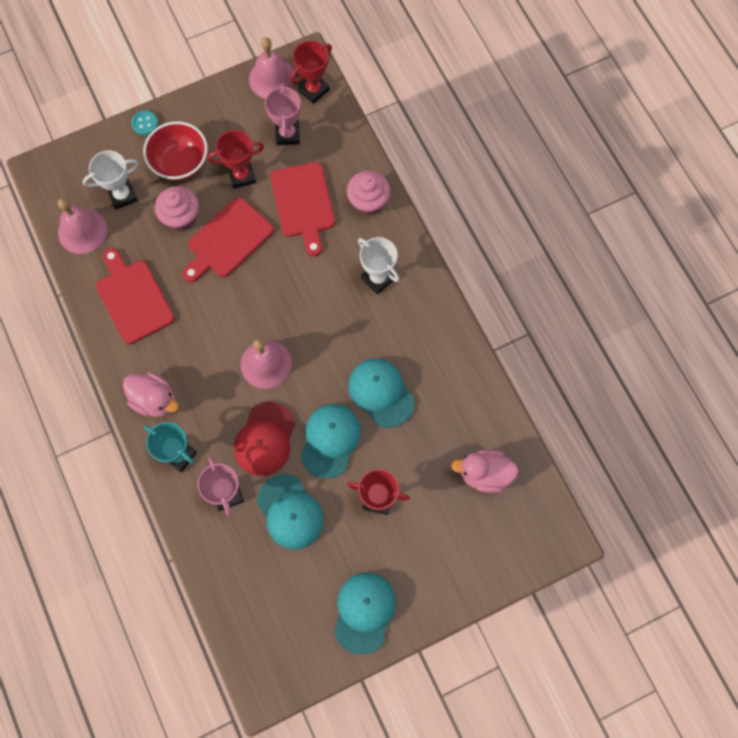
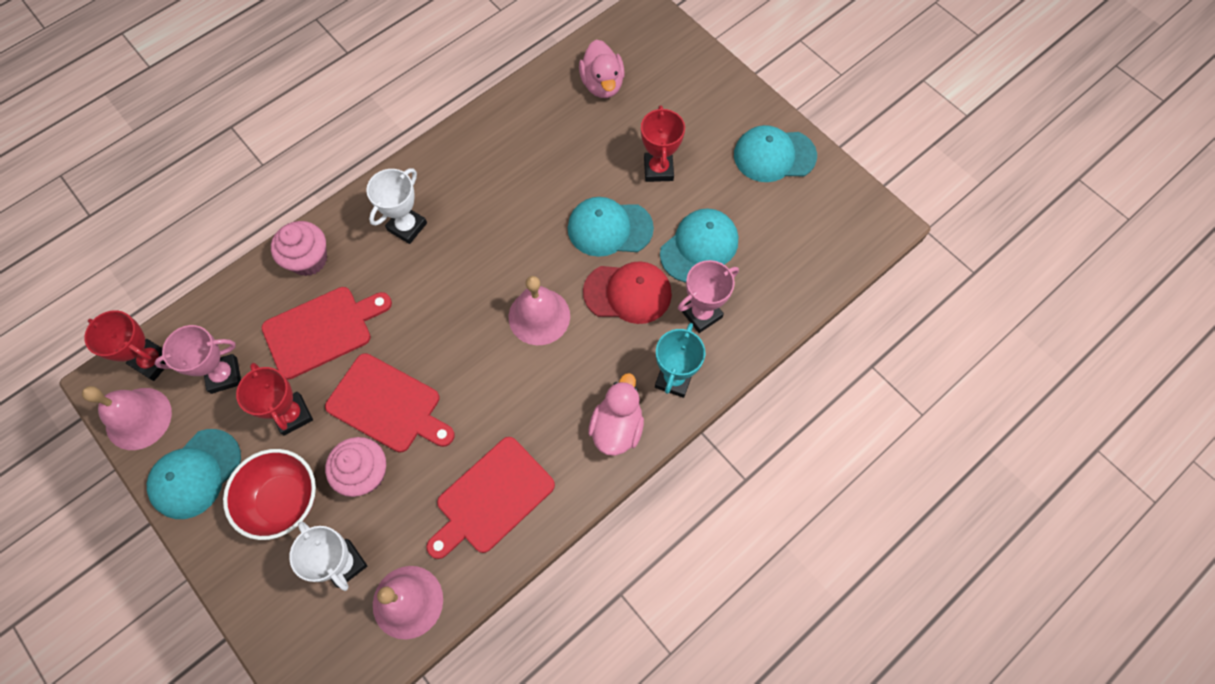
camera: 105 degrees left, 5 degrees down
(145, 123) = (225, 570): turquoise button -> none
(381, 393) = (542, 192): turquoise cap -> turquoise cap (195, 474)

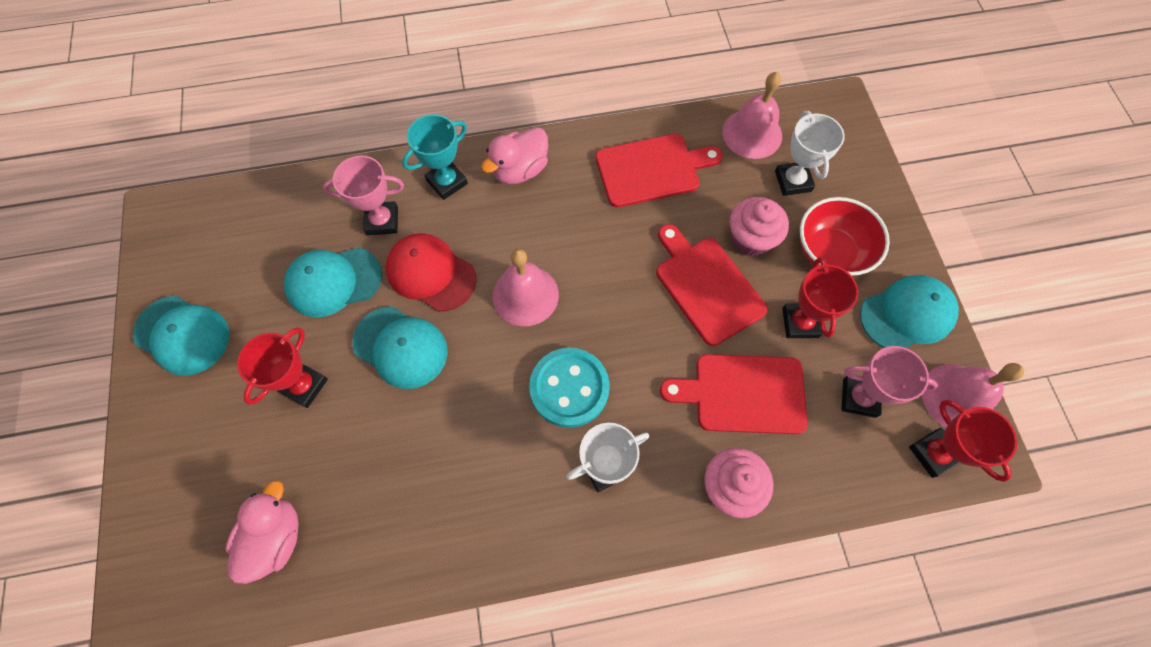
camera: 150 degrees left, 0 degrees up
(462, 265) = (569, 388): none -> turquoise button

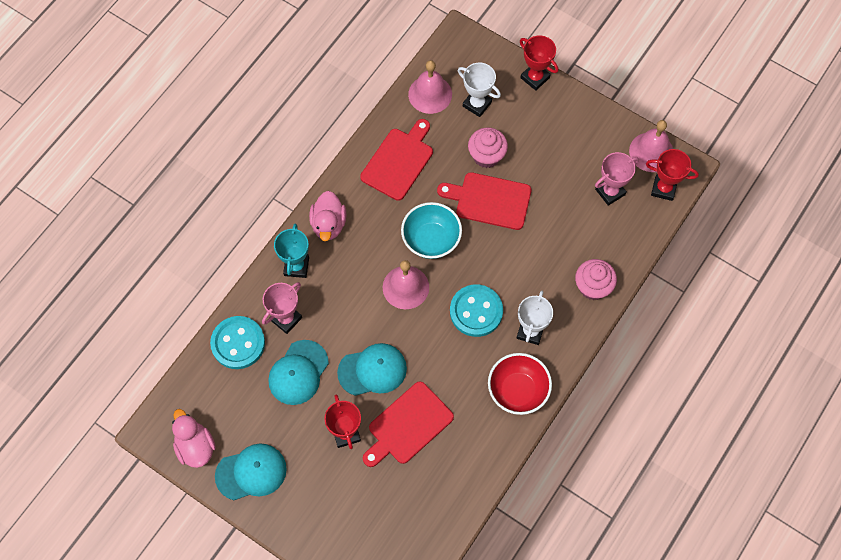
camera: 45 degrees left, 0 degrees up
(275, 538) = (415, 507): pink duck -> pink duck (195, 447)
(316, 204) = (238, 343): none -> turquoise button
(431, 273) = (345, 321): red cap -> none
(602, 272) = (431, 240): none -> turquoise bowl
(743, 393) = (557, 238): red cutting board -> red cutting board (408, 425)
(800, 323) = (551, 179): red trophy -> red trophy (535, 78)
(830, 252) = (531, 128): red bowl -> red bowl (517, 391)
(907, 314) = (595, 129): turquoise cap -> none

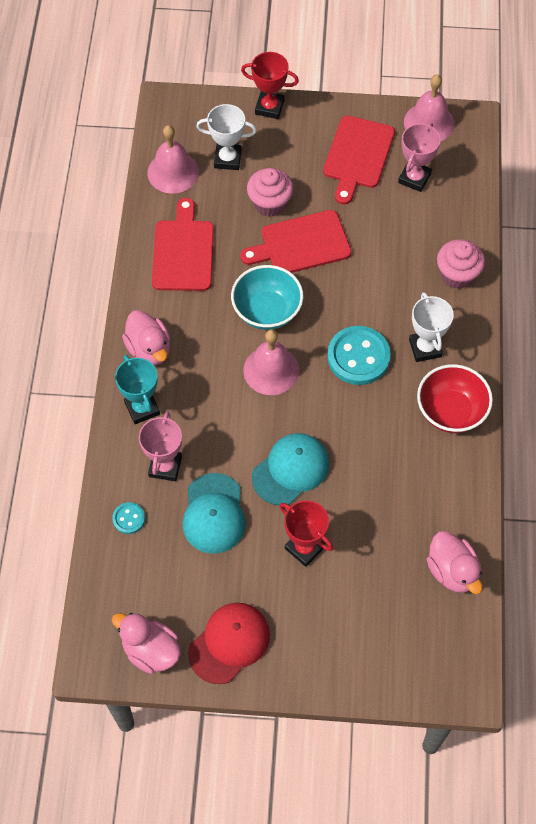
camera: 30 degrees left, 5 degrees down
(238, 343) = (129, 518): turquoise button -> turquoise button, size x0.49
(251, 472) = (229, 643): turquoise cap -> red cap
(408, 425) = (363, 504): red cutting board -> red cutting board (357, 156)
(440, 511) = (452, 571): none -> pink duck
(663, 189) = (463, 151): red trophy -> none

